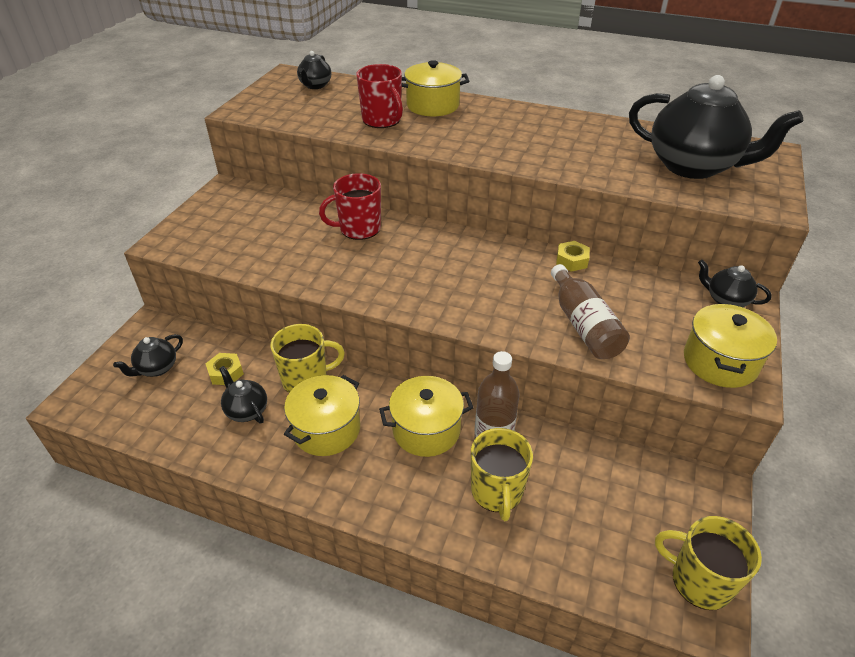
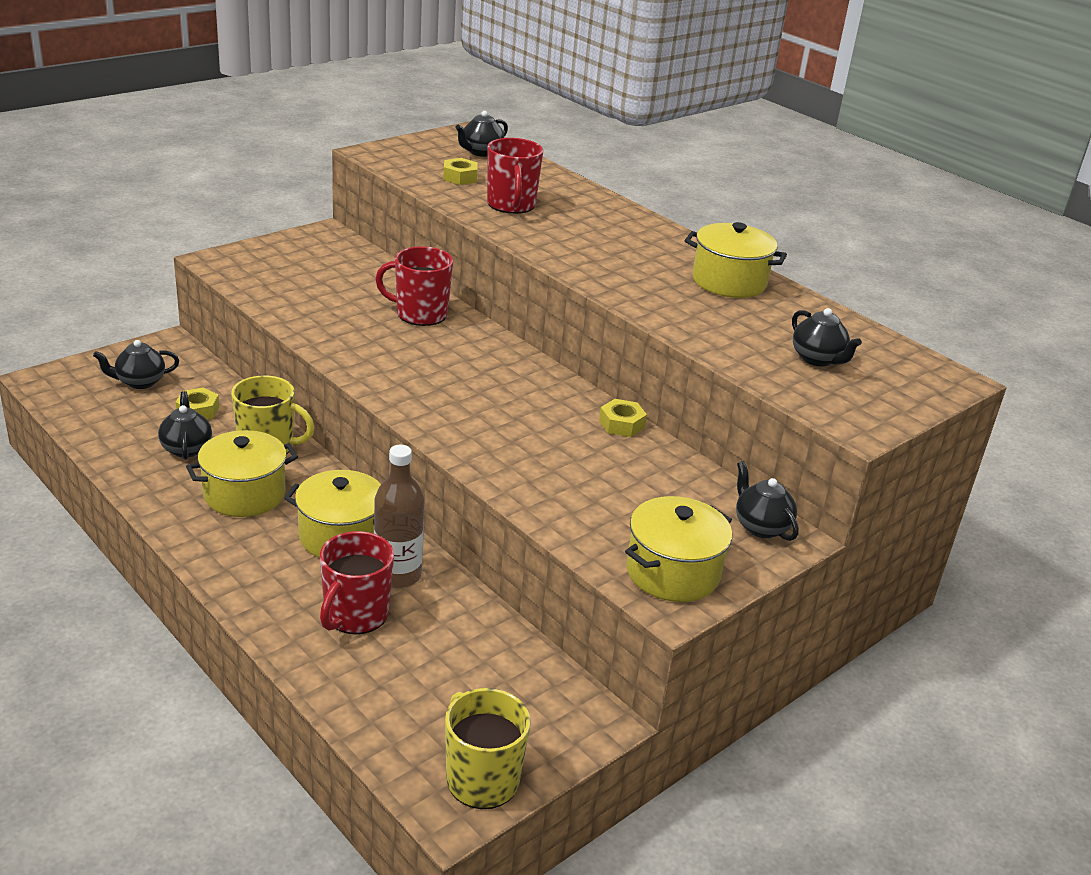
camera: 25 degrees right, 10 degrees down
(323, 110) = (460, 177): none -> yellow nut
(432, 105) = (587, 208): yellow pot -> yellow pot (729, 282)
(497, 491) = (355, 615): yellow mug -> red mug
(583, 325) = (558, 482): brown bottle -> none
(693, 166) = (818, 359): black teapot -> black teapot, size x0.45

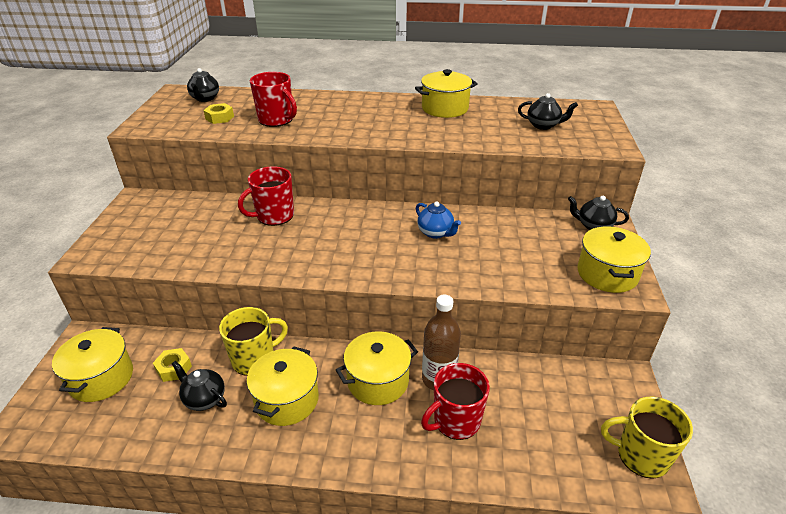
camera: 40 degrees left, 5 degrees up
(140, 382) = (101, 378): black teapot -> yellow pot
(355, 615) = (455, 421): red mug -> red mug turned 75 degrees clockwise
(553, 421) = (436, 233): none -> blue teapot
(621, 424) = (465, 214): yellow nut -> none

